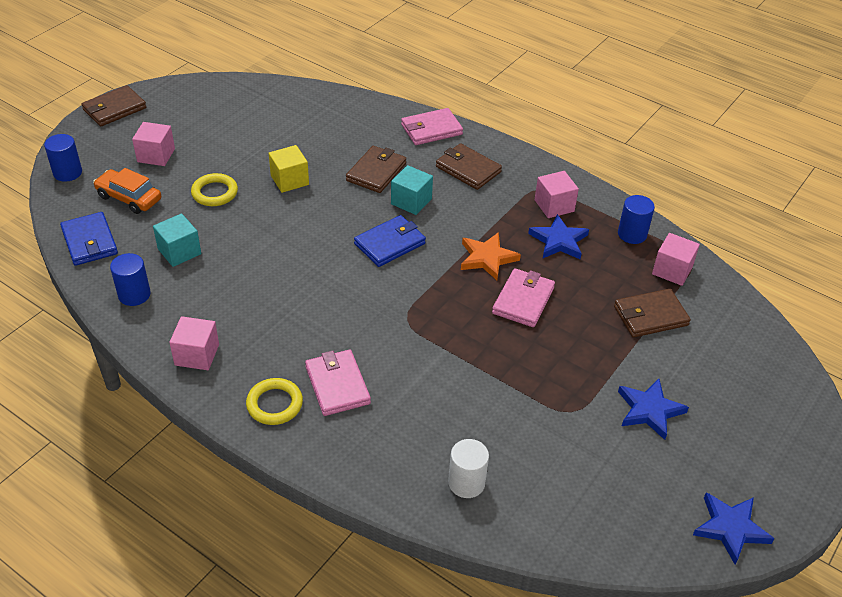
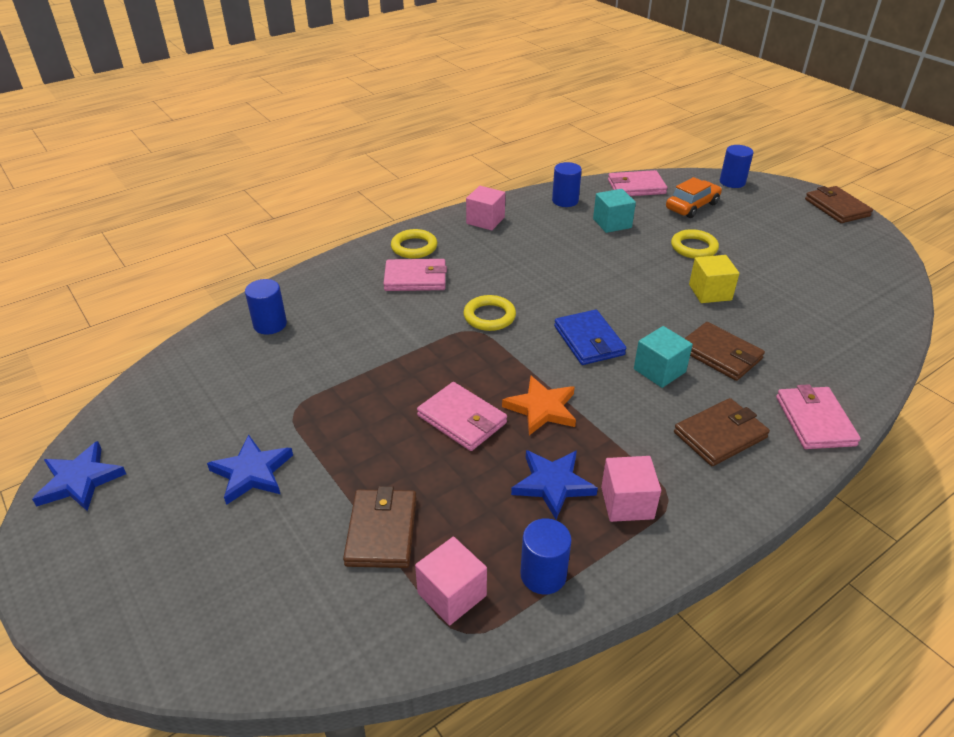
camera: 110 degrees right, 5 degrees down
(89, 241) = (636, 187): blue wallet -> pink wallet
(156, 155) = (757, 223): pink cube -> none
(381, 312) = (489, 316): none -> yellow ring
(466, 483) = (270, 324): white cylinder -> blue cylinder

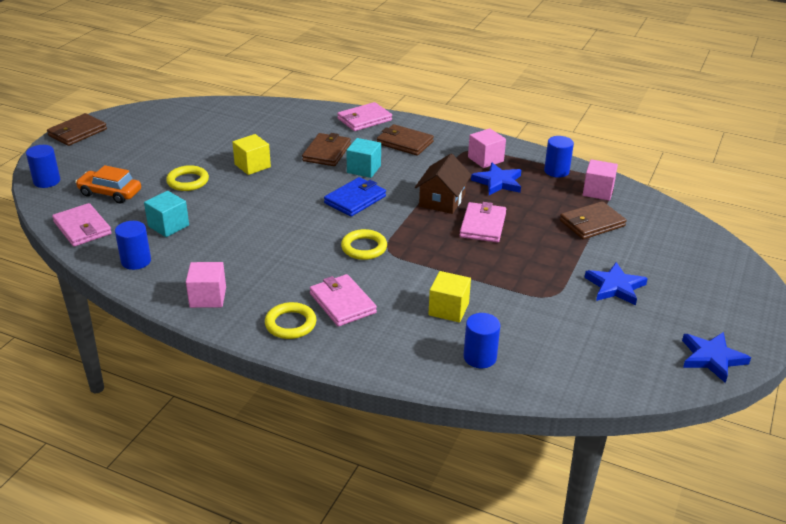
camera: 120 degrees left, 5 degrees down
(347, 332) = (448, 309): none -> yellow cube
(542, 408) = (442, 200): orange star -> brown house

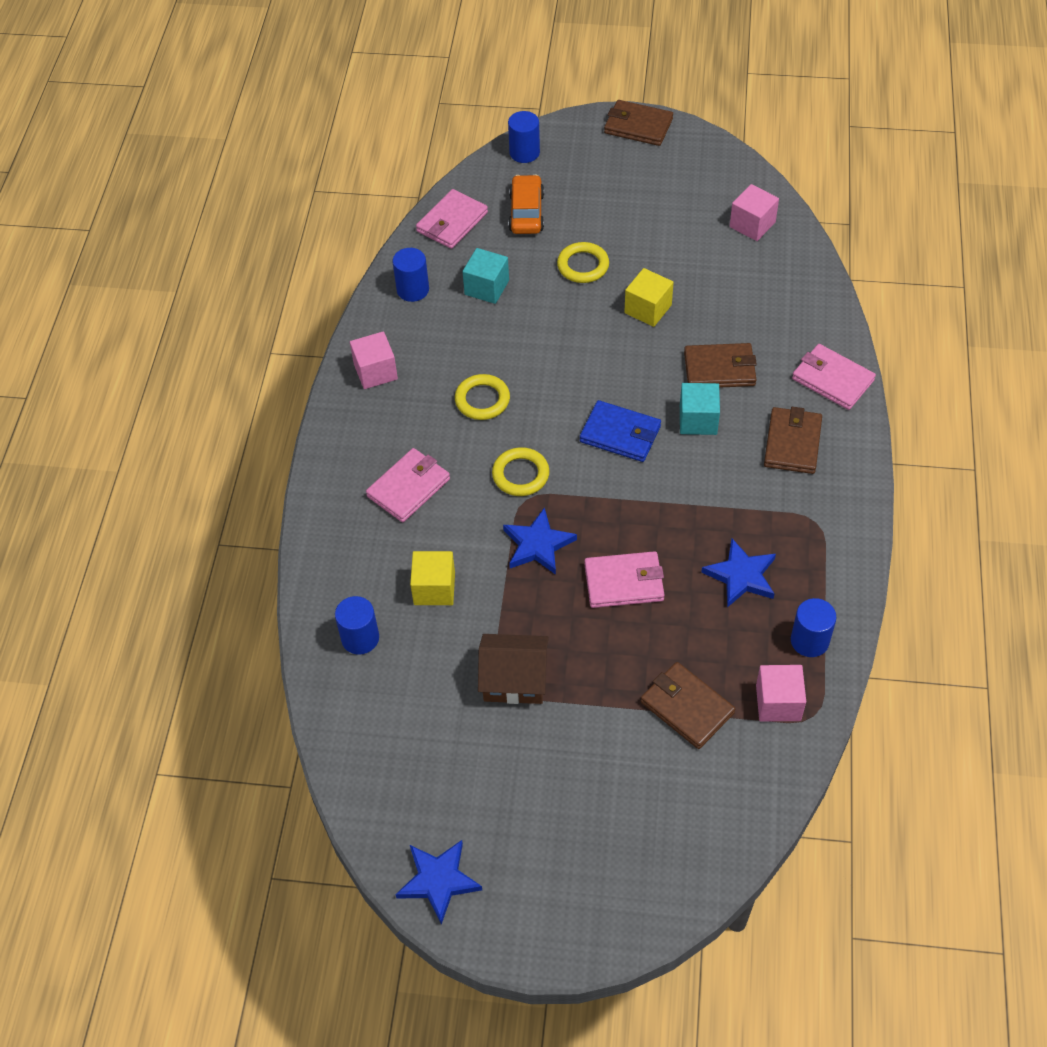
camera: 75 degrees right, 20 degrees up
(290, 324) = (357, 455): yellow ring -> yellow ring (482, 400)
(442, 200) = (663, 524): brown house -> brown house (514, 679)
(485, 159) = (797, 547): pink cube -> pink cube (752, 224)
(615, 287) = (546, 755): blue star -> blue star (538, 545)

